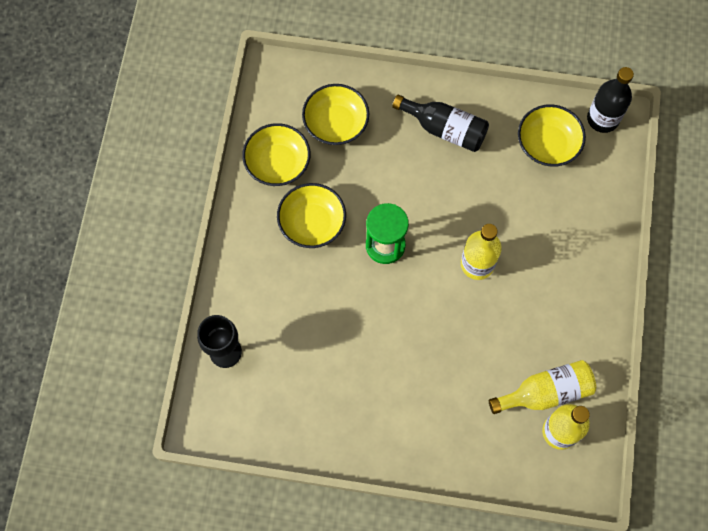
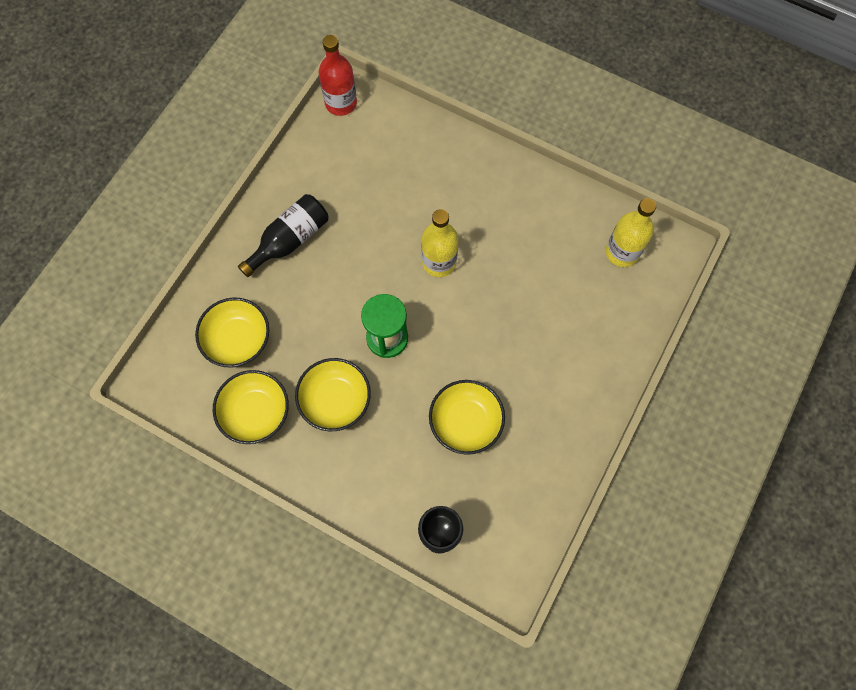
camera: 70 degrees left, 0 degrees up
(545, 392) = (582, 250): yellow bottle -> none
(547, 144) = (345, 157): yellow bowl -> yellow bowl (465, 422)
(602, 119) = (341, 103): black bottle -> red bottle

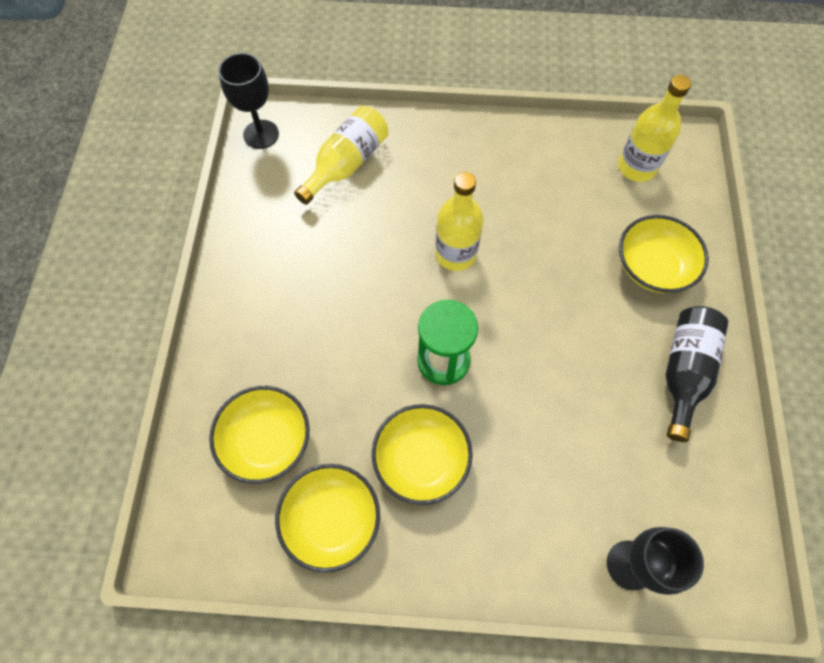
camera: 25 degrees left, 5 degrees down
(290, 240) = (275, 299): black bottle -> black bottle (684, 372)
(341, 103) = (261, 134): red bottle -> black goblet
(394, 155) = (347, 164): none -> yellow bottle
(465, 422) = (583, 415): yellow bowl -> yellow bowl (653, 267)

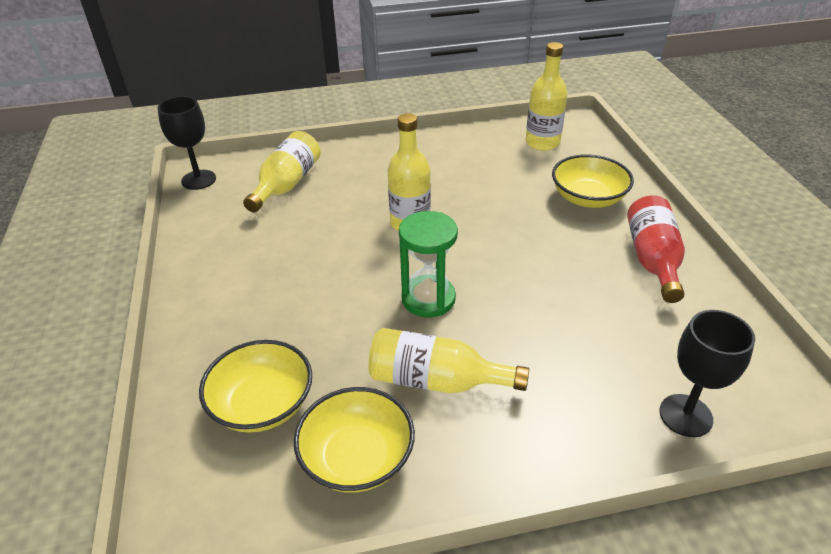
camera: 15 degrees left, 25 degrees down
(421, 459) = (436, 380): yellow bowl -> yellow bottle
(684, 372) = (653, 260): black bottle -> red bottle

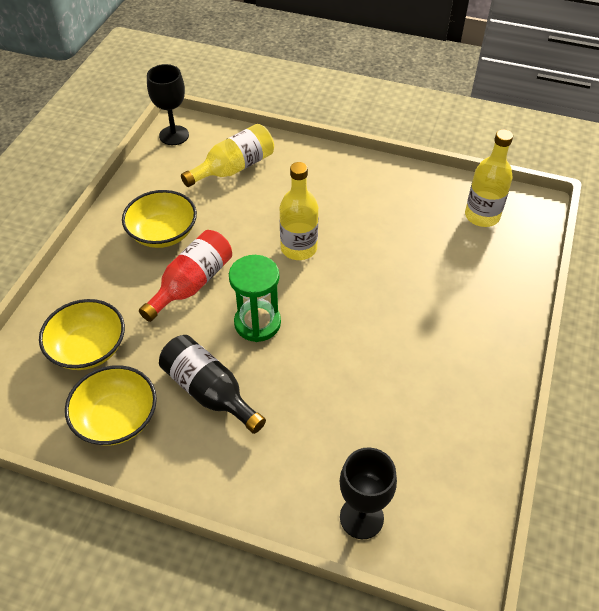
camera: 30 degrees right, 10 degrees up
(436, 380) = (209, 391): yellow bottle -> black bottle
(588, 198) = (469, 292): yellow bowl -> yellow bowl (163, 233)
(653, 260) = (468, 378): red bottle -> red bottle (192, 284)

